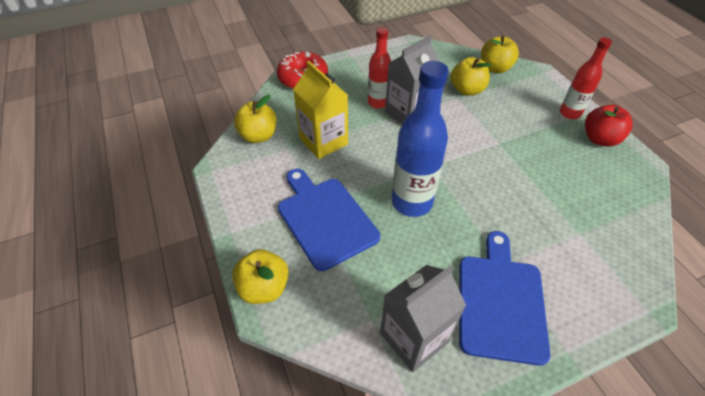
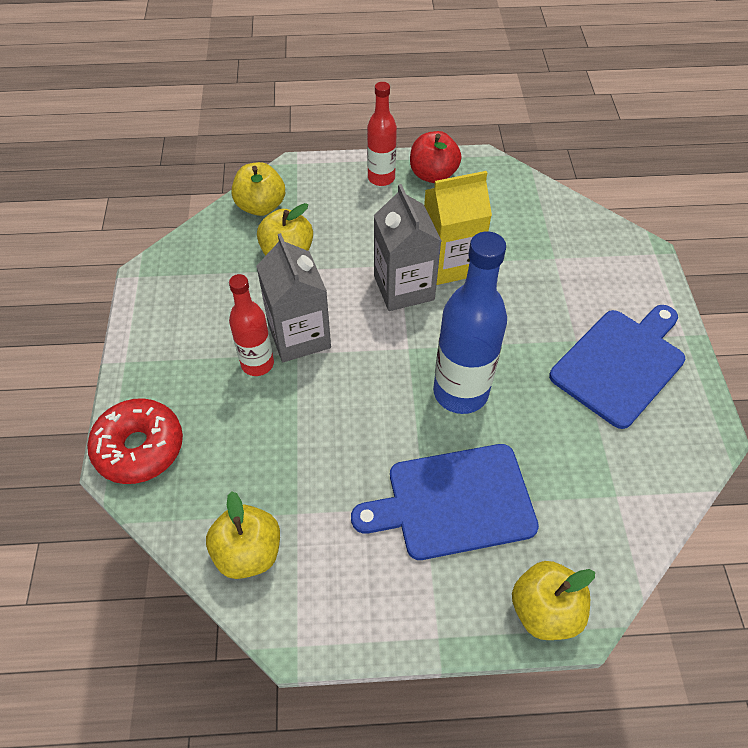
camera: 70 degrees left, 5 degrees up
(323, 141) = (305, 461): yellow carton -> yellow carton (450, 263)
(414, 338) = (647, 460): grey carton -> grey carton (404, 288)
(500, 302) = (620, 363): blue cutting board -> blue cutting board turned 105 degrees clockwise

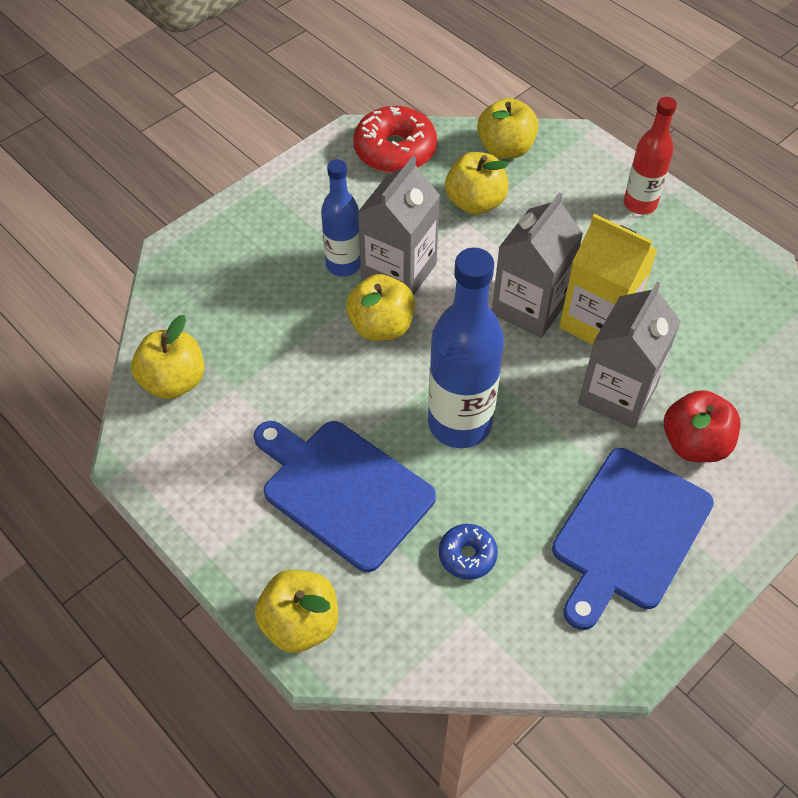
camera: 50 degrees right, 0 degrees up
(139, 448) = (198, 251): red donut -> red donut (395, 150)
(257, 364) = (343, 265): red bottle -> blue bottle
(335, 380) = (381, 326): none -> yellow apple
(433, 175) = (692, 238): red apple -> red apple (694, 444)
(514, 294) = (617, 394): none -> grey carton
(569, 463) = (467, 555): none -> blue donut
(620, 363) = (628, 533): blue cutting board -> blue cutting board turned 120 degrees clockwise

